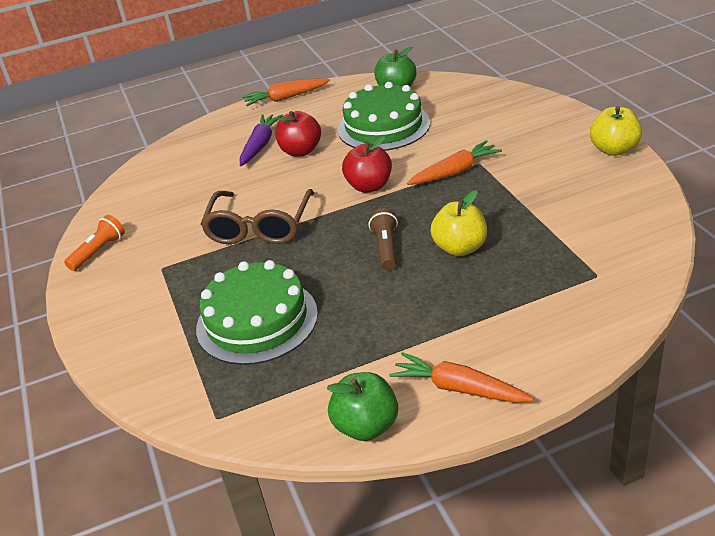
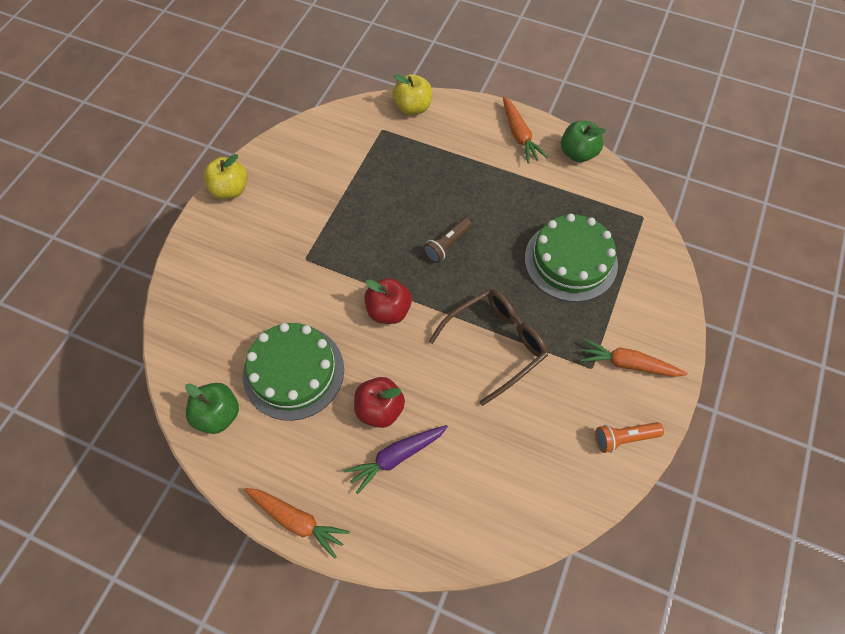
camera: 140 degrees left, 25 degrees up
(455, 172) = (327, 267): orange carrot -> orange carrot (628, 364)
(460, 248) = (412, 206): yellow apple -> yellow apple (413, 107)

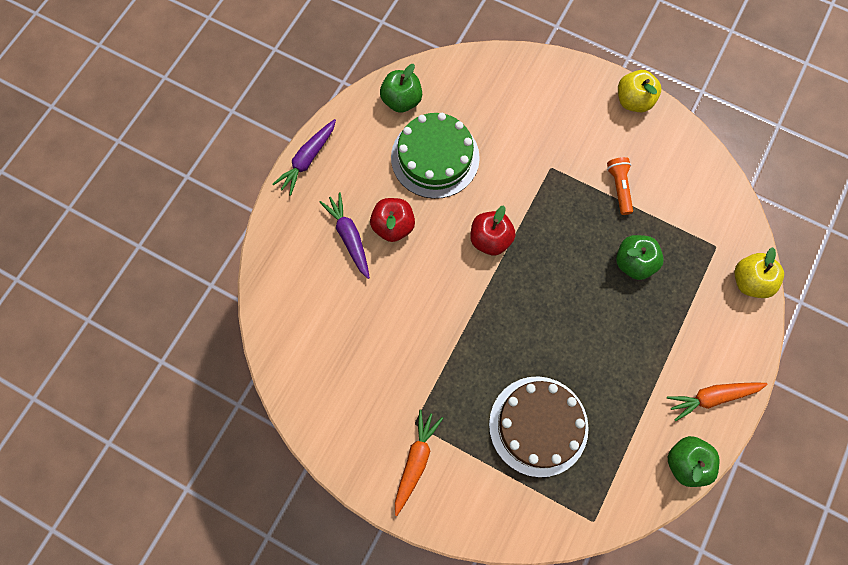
camera: 95 degrees right, 10 degrees up
(297, 520) = (308, 159): orange carrot -> purple carrot
(403, 189) = (633, 263): none -> green apple
(447, 245) = (562, 300): brown flashlight -> none
(495, 344) = (447, 334): brown glasses -> none
(570, 261) = (538, 426): green cake -> brown cake
(624, 438) = (341, 439): orange flashlight -> orange flashlight (619, 188)

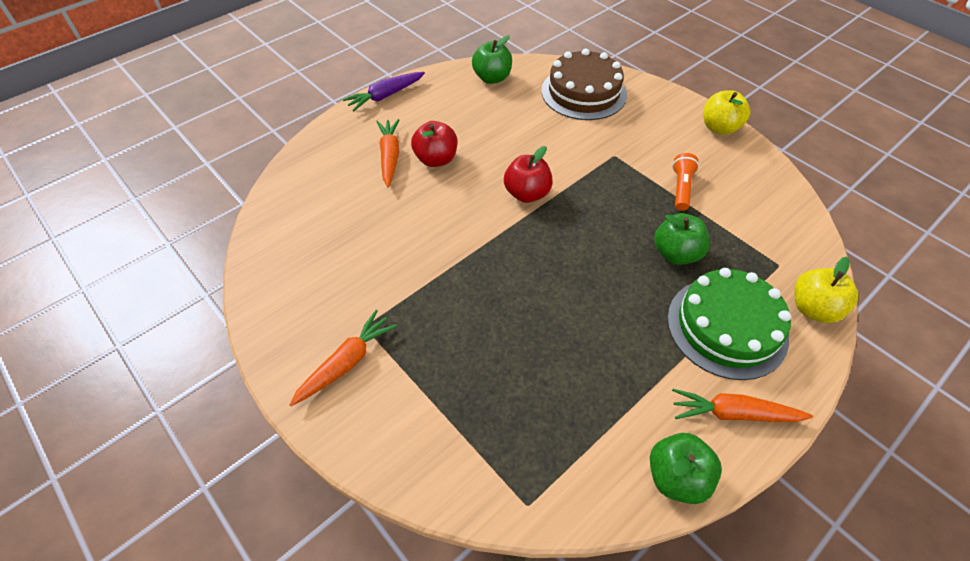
camera: 20 degrees right, 20 degrees down
(349, 237) = (389, 157): purple carrot -> orange carrot
(435, 157) = (502, 121): green cake -> green cake (727, 327)
(538, 426) = (503, 374): brown cake -> brown cake (583, 92)

